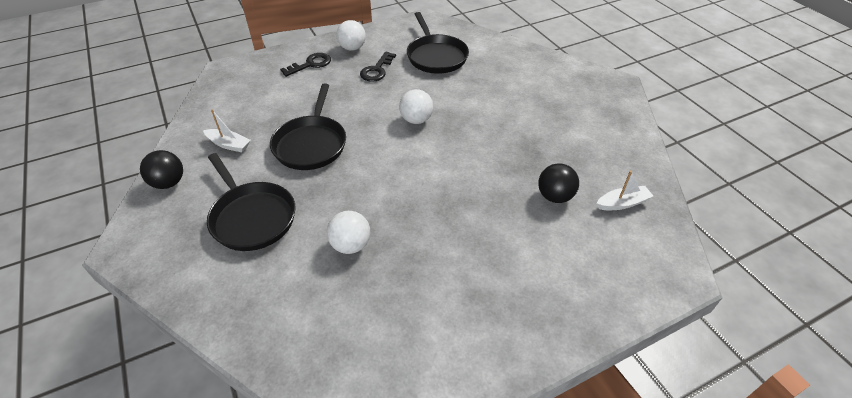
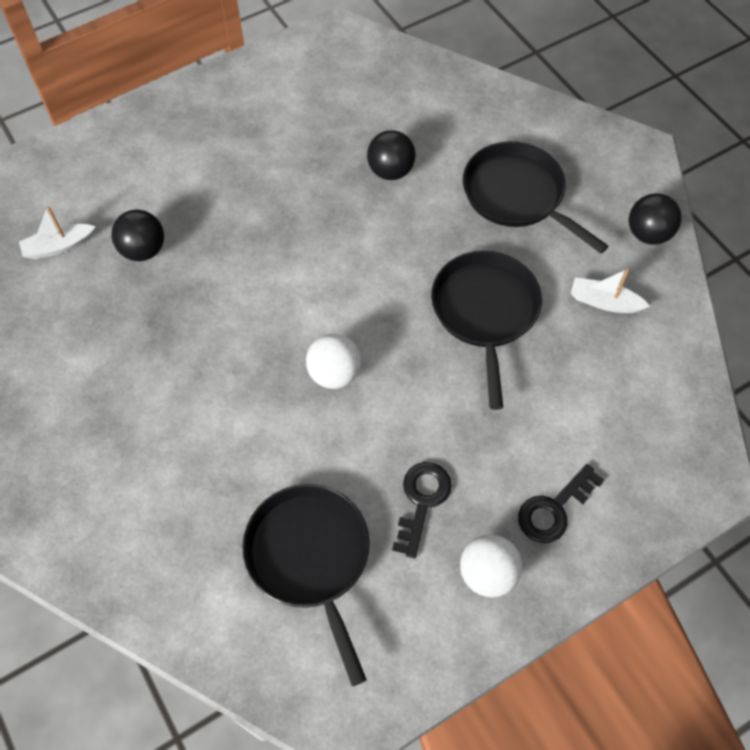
camera: 175 degrees right, 15 degrees up
(351, 245) = (390, 171): white ball -> black ball

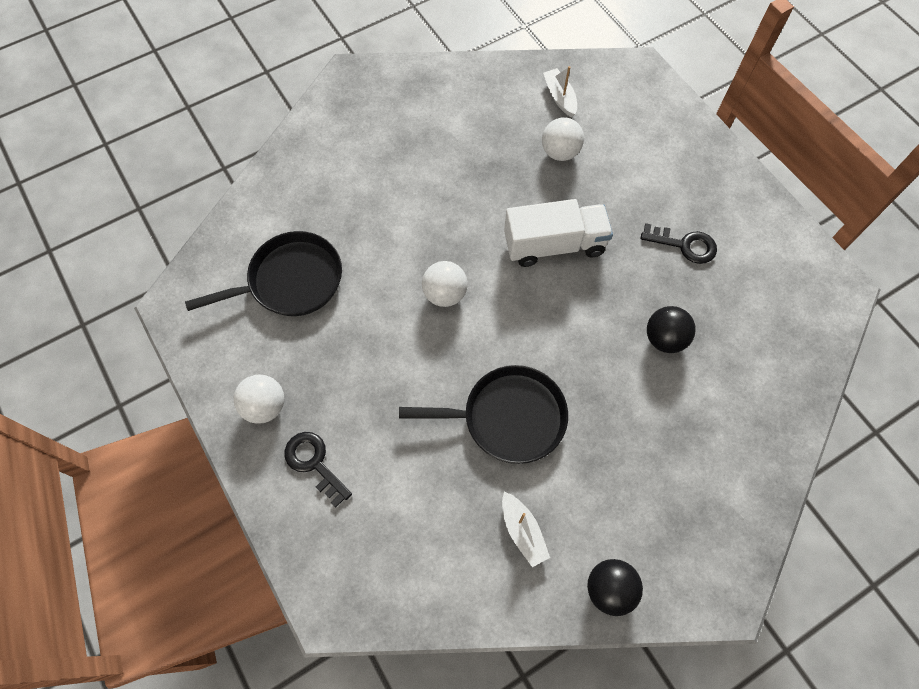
camera: 90 degrees right, 5 degrees up
(143, 250) = (560, 152): black ball -> white ball
(273, 261) = (554, 245): none -> white truck
(422, 501) = (329, 359): black key -> black key (685, 245)
(517, 195) = (647, 456): black pan -> none
(604, 302) = (522, 531): white boat -> white boat turned 135 degrees clockwise

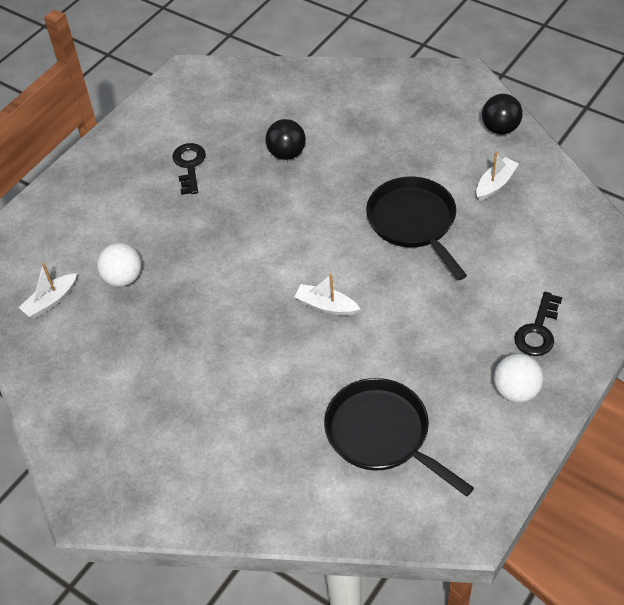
camera: 110 degrees left, 15 degrees down
(445, 294) = (326, 306): white ball -> white boat
(554, 245) = (232, 248): white truck -> none

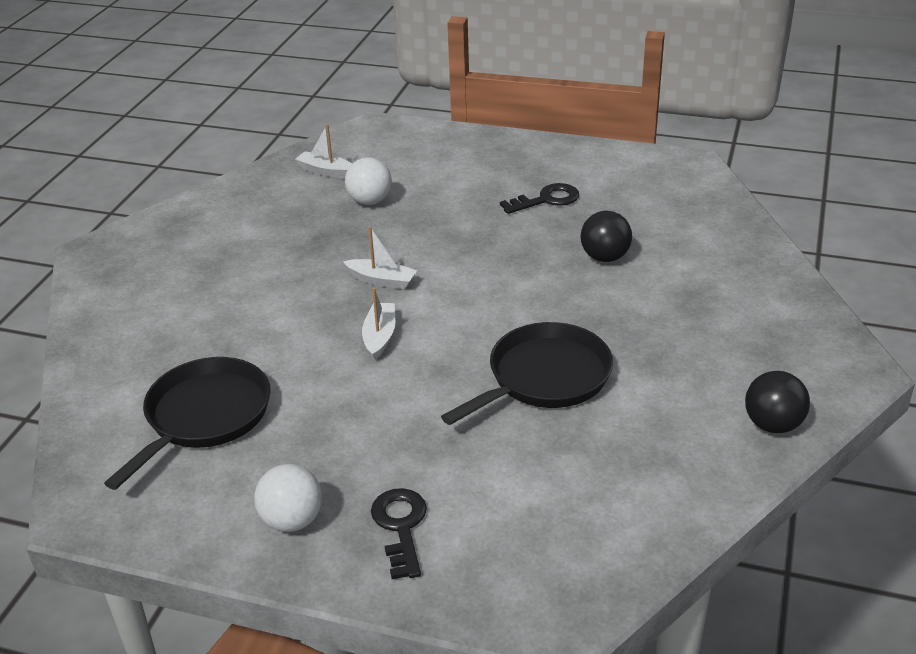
camera: 70 degrees right, 15 degrees down
(495, 184) = (656, 439): white boat -> white boat (382, 280)
(538, 331) = (400, 526): black key -> black key turned 75 degrees clockwise

